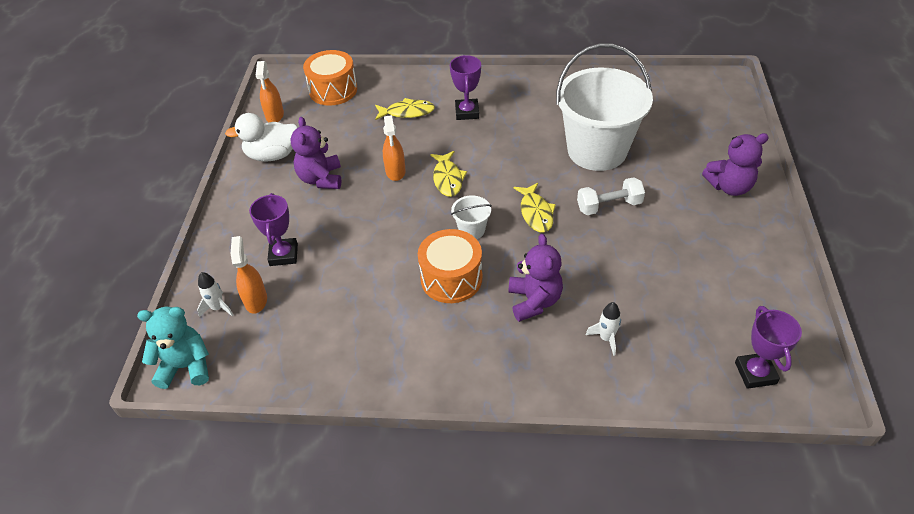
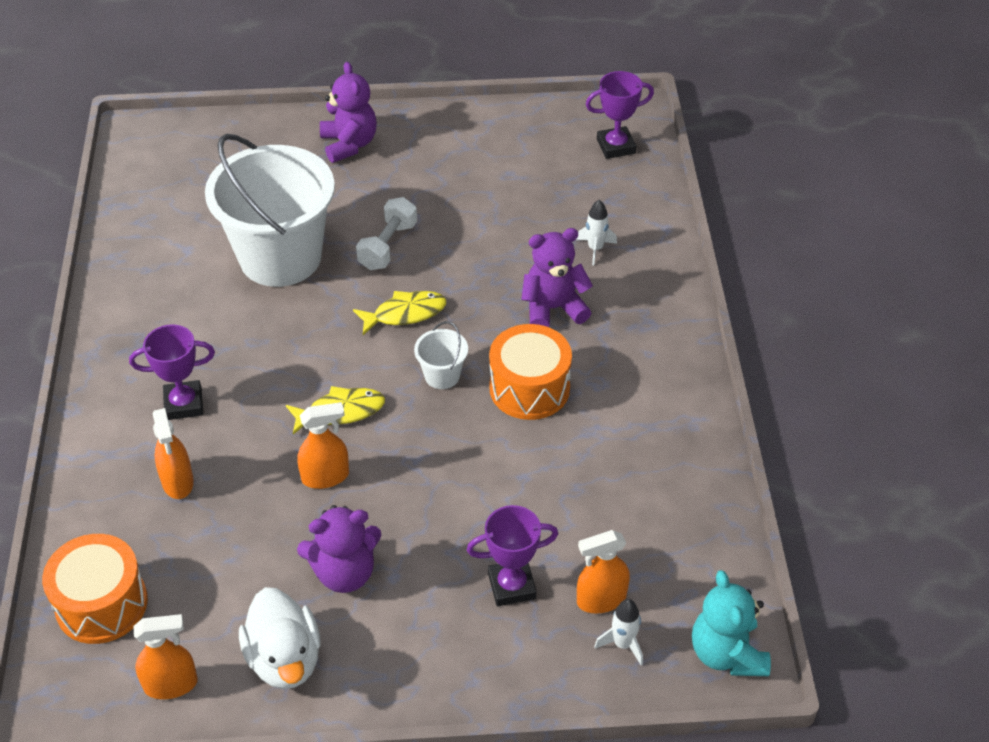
camera: 100 degrees left, 0 degrees up
(407, 112) = (178, 482): yellow fish -> orange spray bottle
(609, 206) = (388, 246): white dumbbell -> white dumbbell turned 45 degrees clockwise

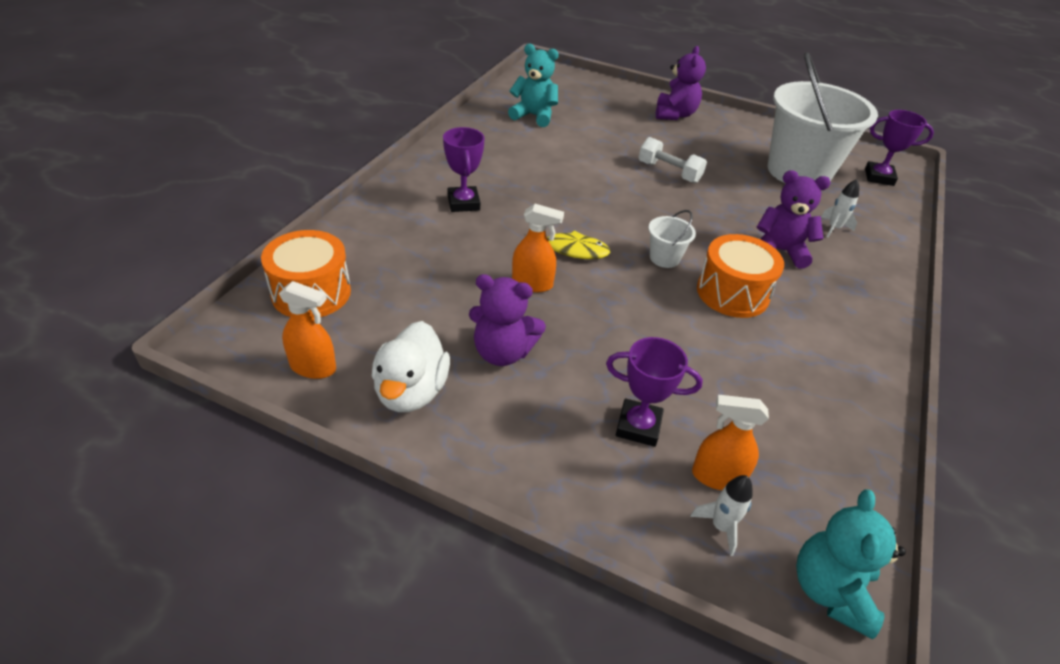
camera: 25 degrees right, 5 degrees down
(178, 482) = (424, 243): orange spray bottle -> none
(181, 225) = (534, 116): none -> turquoise teddy bear
(184, 404) = (463, 203): purple trophy -> purple trophy turned 60 degrees clockwise
(280, 257) = (588, 152): white bucket -> white bucket (798, 171)
(388, 246) = (669, 172): white dumbbell -> white dumbbell turned 75 degrees clockwise
(405, 313) = (658, 212): yellow fish -> none

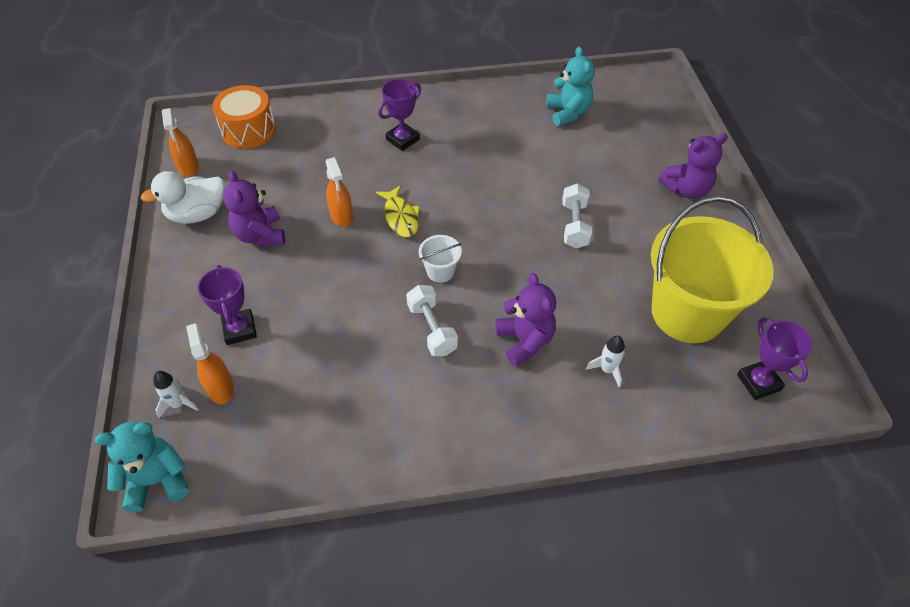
camera: 60 degrees right, 10 degrees up
(732, 293) = (432, 329): orange drum -> white dumbbell
(798, 171) = (687, 313): white bucket -> yellow bucket

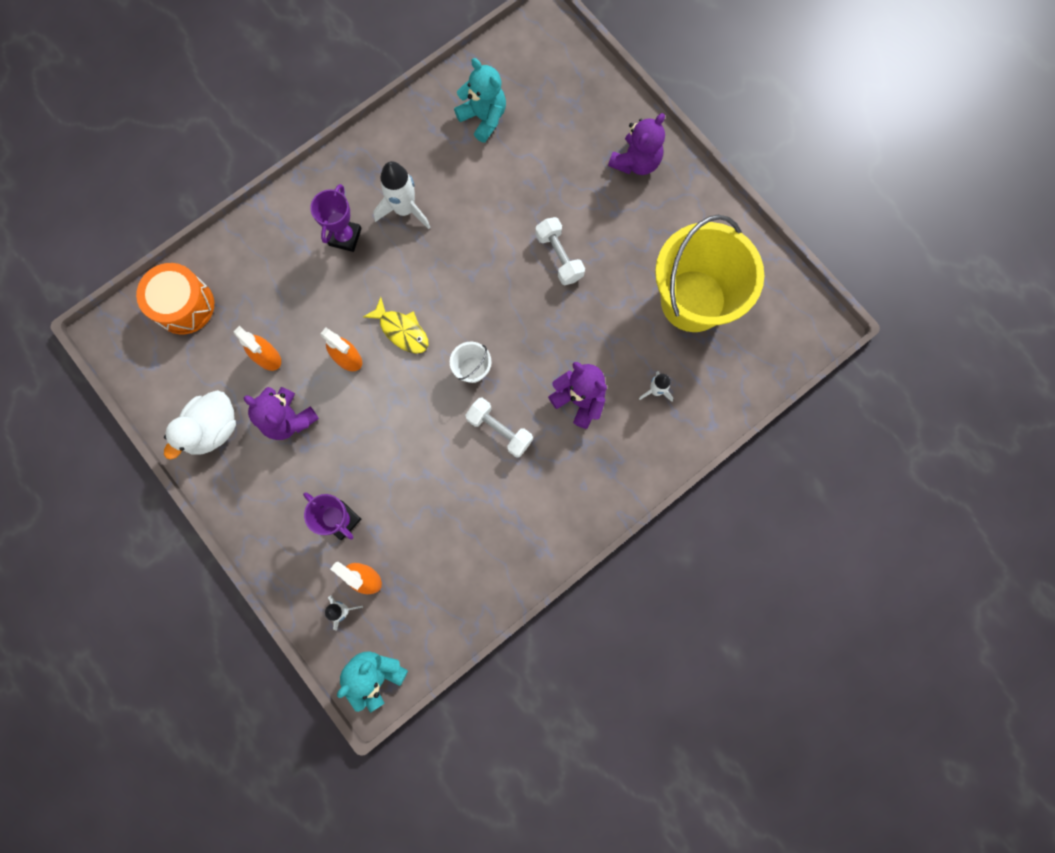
camera: 30 degrees left, 25 degrees up
(188, 167) = (160, 382): orange spray bottle -> orange spray bottle (267, 357)
(463, 142) = (404, 209): none -> white rocket
(758, 382) = (772, 338): purple trophy -> none

